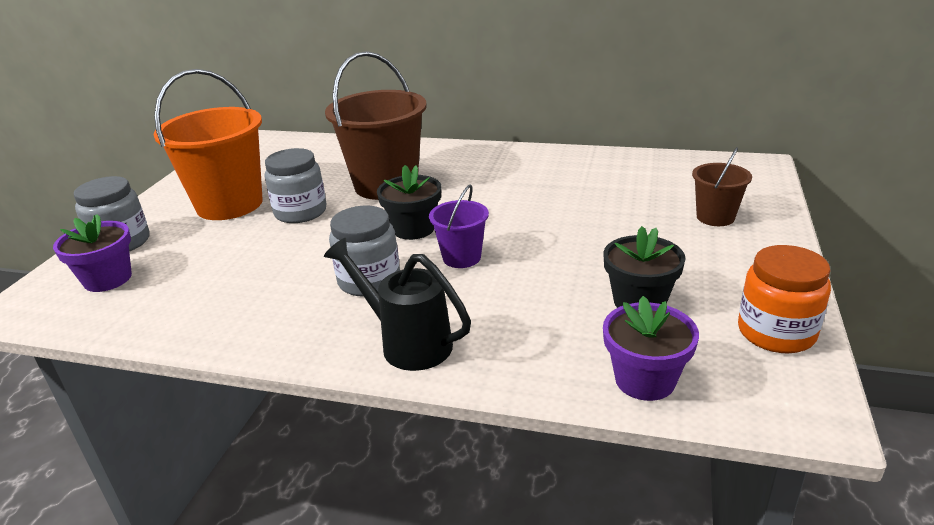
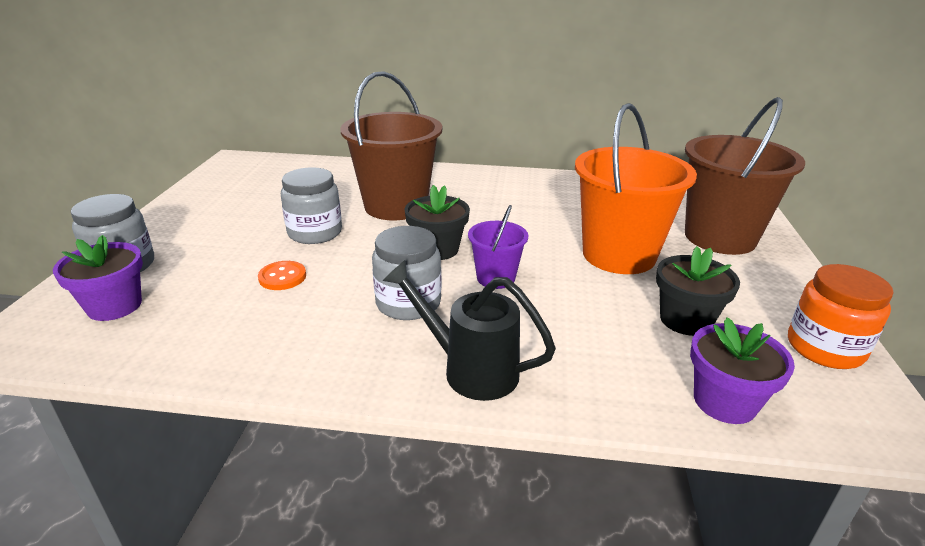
camera: 10 degrees left, 0 degrees up
(229, 204) = (236, 225): orange bucket -> orange bucket (619, 255)
(259, 255) = (282, 277): none -> orange button
(715, 217) = (720, 237): brown bucket -> brown bucket, size x2.01

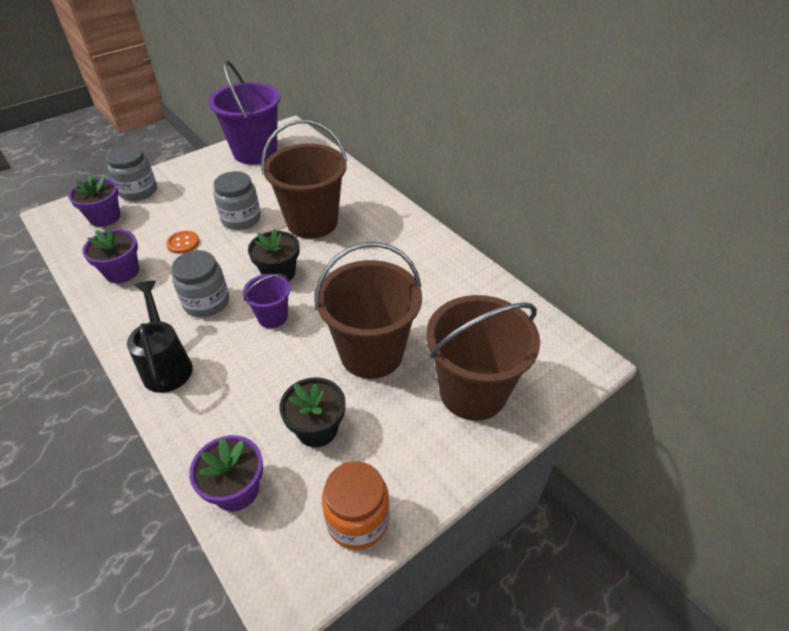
camera: 45 degrees right, 15 degrees up
(228, 185) = (255, 152): none -> purple bucket
(247, 335) = (122, 272): none -> purple flower pot
(619, 255) = (371, 353): orange bucket -> brown bucket

